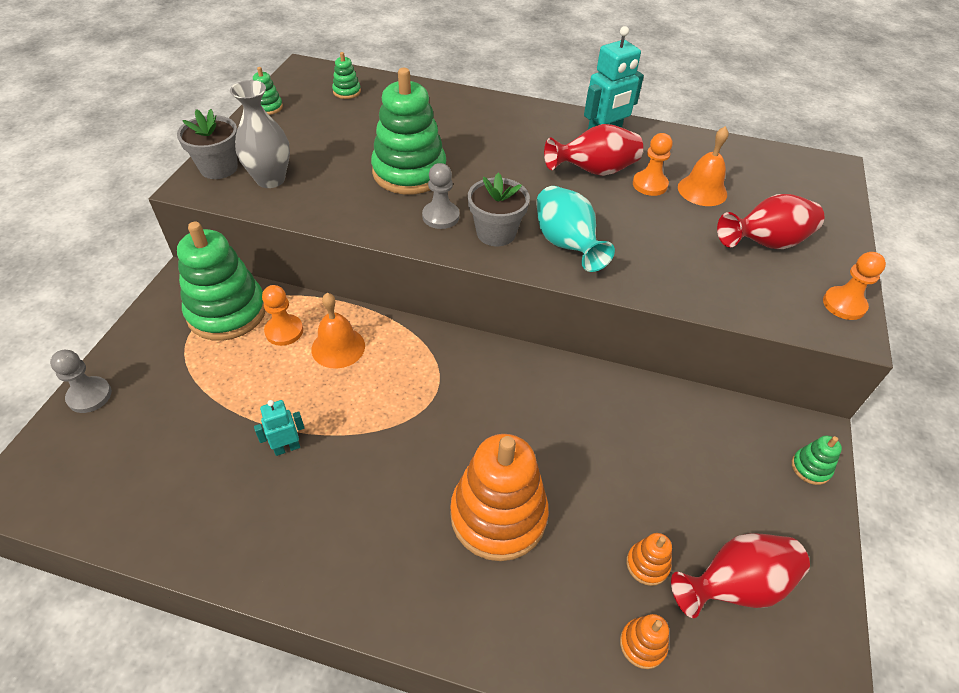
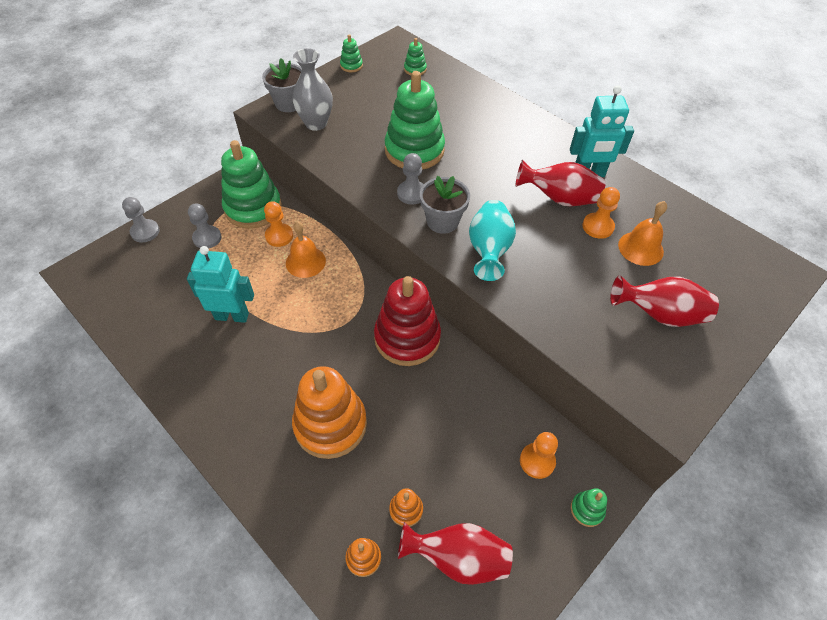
camera: 30 degrees right, 5 degrees up
(187, 369) = (207, 238): none -> grey pawn
(287, 447) = (232, 316): turquoise robot -> turquoise robot, size x1.80
(515, 381) = (407, 338): none -> red stacking toy
(844, 304) = (686, 394): orange pawn -> orange pawn (537, 461)

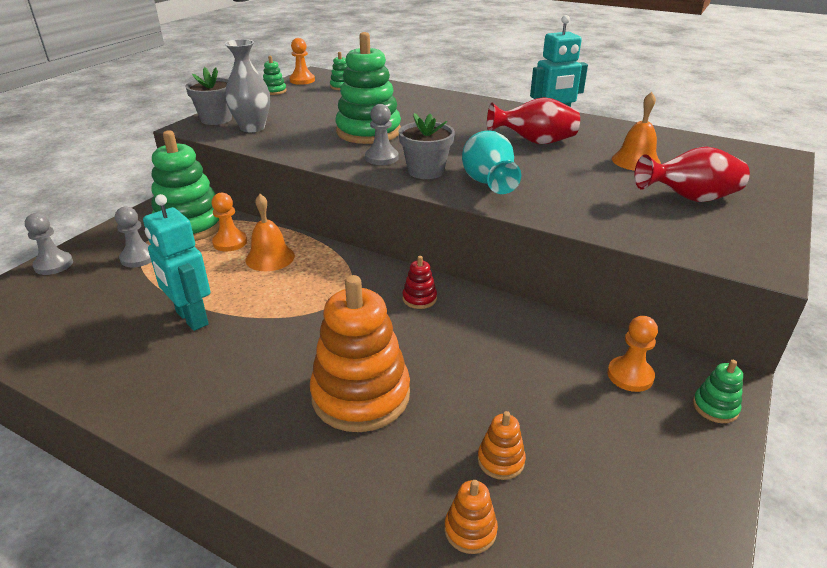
camera: 15 degrees left, 20 degrees down
(232, 316) = (191, 318): turquoise robot -> turquoise robot turned 120 degrees counterclockwise
(407, 338) = (419, 298): red stacking toy -> red stacking toy, size x0.43
(458, 558) = (595, 496): red vase -> none
(598, 227) = (585, 154): orange pawn -> orange pawn (302, 80)

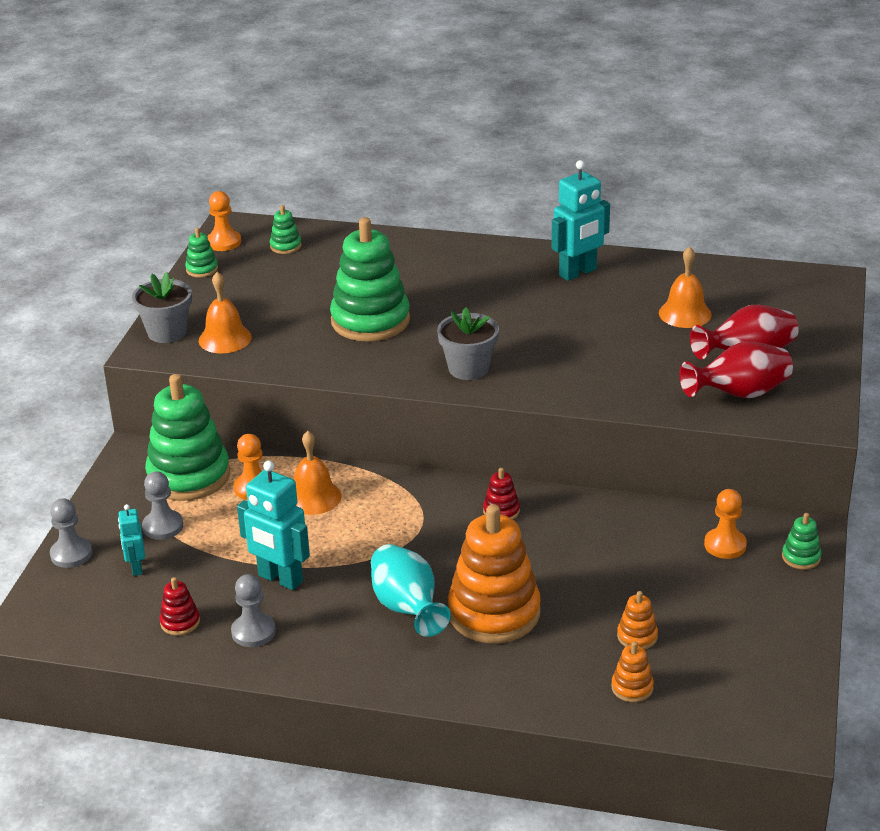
camera: 15 degrees left, 0 degrees up
(78, 339) = (180, 622): none -> red stacking toy
(89, 285) = (136, 568): none -> turquoise robot
(252, 128) = (225, 339): grey vase -> orange bell
(381, 158) = (410, 358): grey pawn -> grey pawn (253, 632)
(487, 183) = (541, 373): turquoise vase -> turquoise vase (407, 608)
(534, 142) = (569, 304): red vase -> red vase (739, 394)

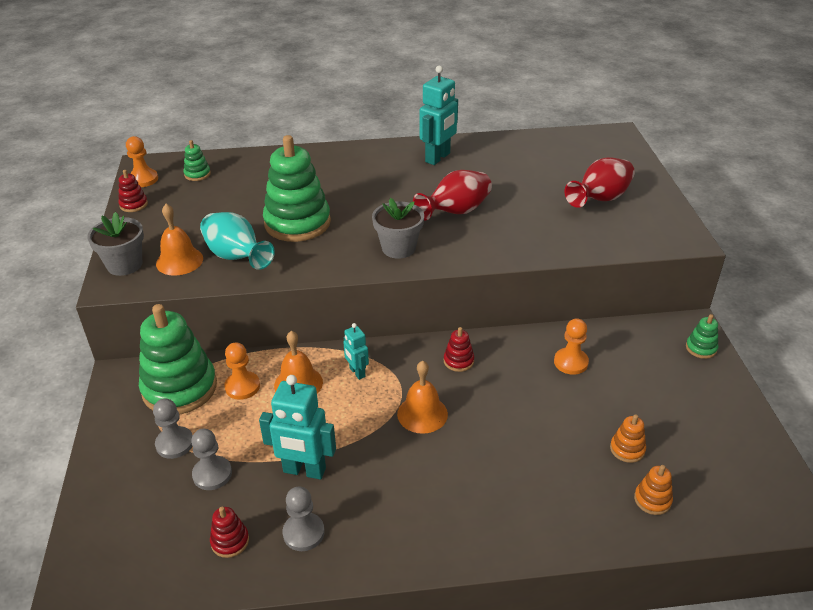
camera: 20 degrees left, 5 degrees up
(71, 554) = (96, 494): grey pawn -> grey pawn (212, 474)
(136, 568) = (165, 493): turquoise robot -> turquoise robot (357, 372)
(202, 269) = (133, 205): green stacking toy -> red stacking toy
(407, 608) = (429, 472): turquoise vase -> turquoise vase (236, 257)
(494, 613) = (503, 457): orange stacking toy -> none
(685, 313) = (534, 175): orange bell -> orange bell (422, 414)
(725, 545) = (641, 351): orange pawn -> orange pawn (571, 362)
(739, 394) = (615, 229): red vase -> red vase (456, 212)

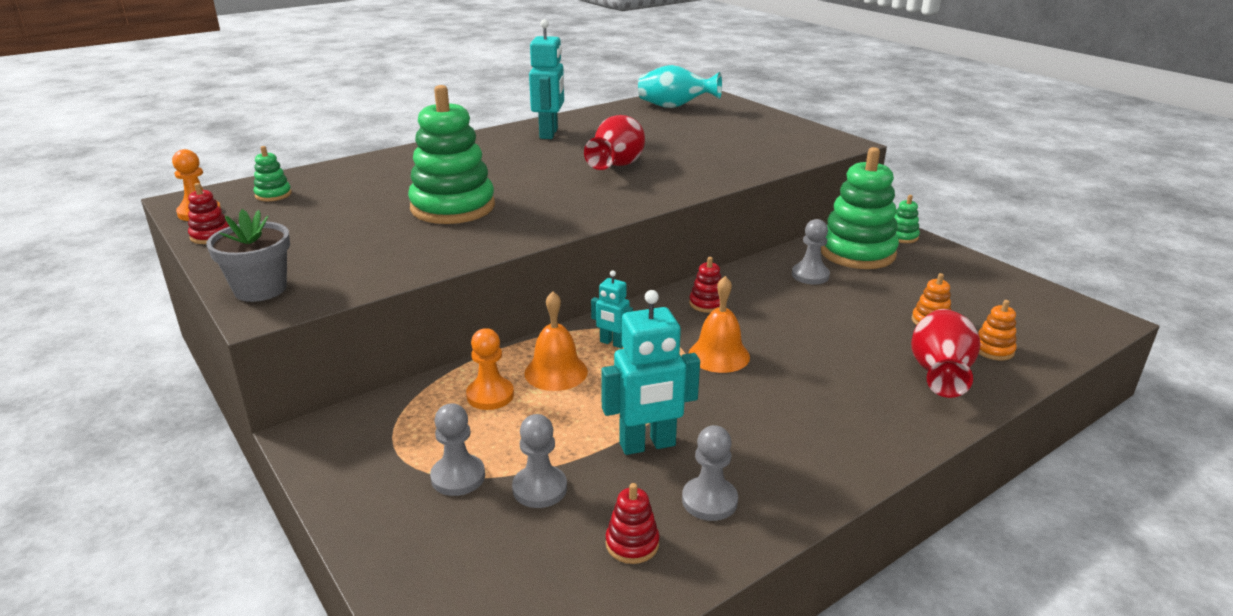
camera: 30 degrees left, 10 degrees down
(179, 261) = (337, 268): orange bell -> none
(179, 388) = (408, 422): green stacking toy -> green stacking toy (857, 252)
(236, 257) = (410, 249): turquoise vase -> turquoise vase (675, 107)
(398, 248) = (592, 202): grey flower pot -> none
(571, 362) = (810, 275): orange pawn -> grey pawn
(600, 199) = (739, 133): red vase -> red vase (939, 374)

